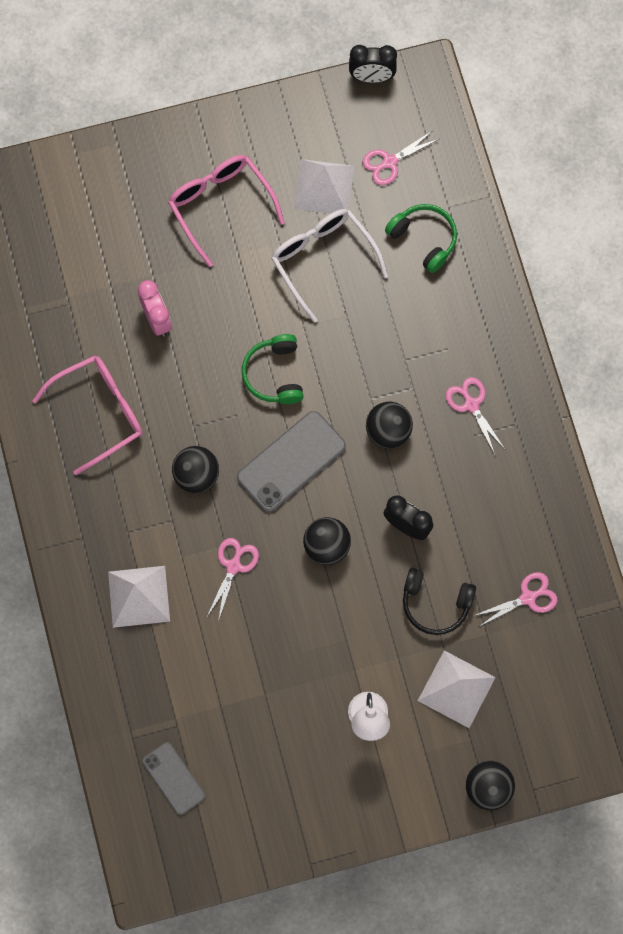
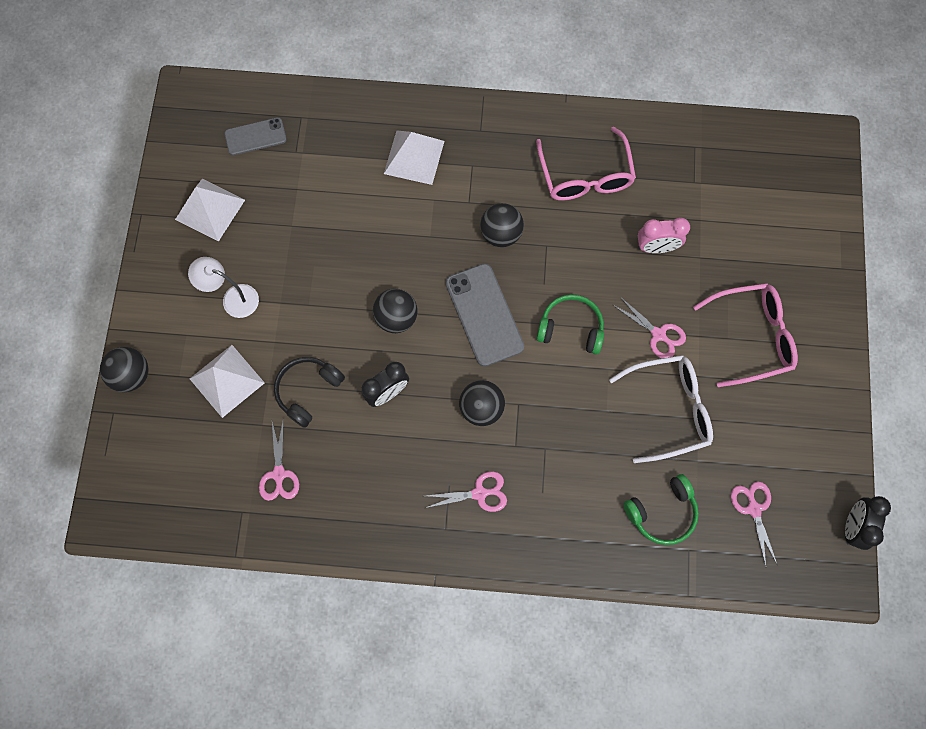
camera: 110 degrees right, 0 degrees up
(233, 566) = (410, 237): pink scissors -> pink scissors (658, 334)
(324, 187) = (744, 437): white pyramid -> white pyramid (210, 209)

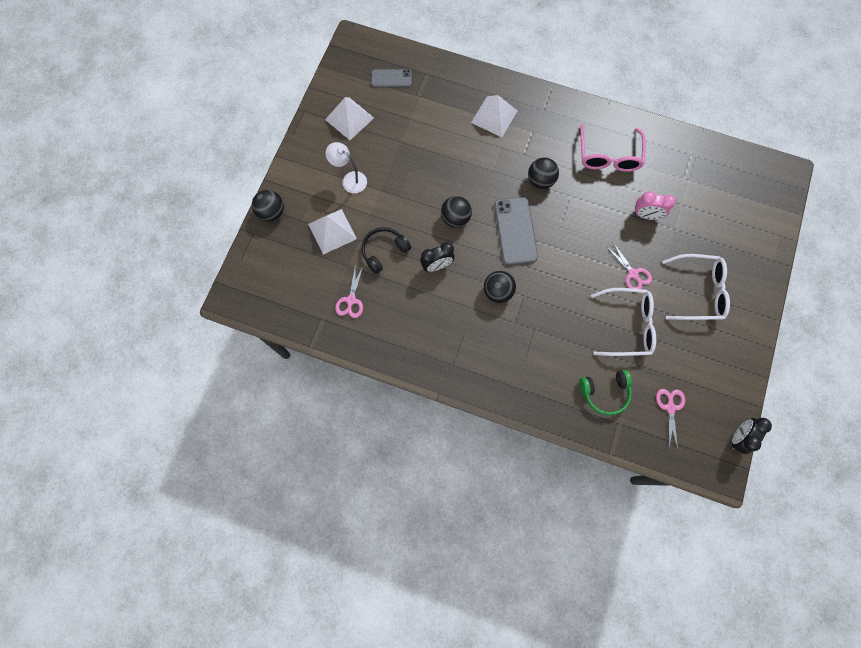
camera: 15 degrees right, 0 degrees up
(480, 493) = (482, 347): pink scissors -> none
(571, 328) = (572, 254): green headphones -> none
(751, 337) = (698, 291): pink glasses -> white glasses

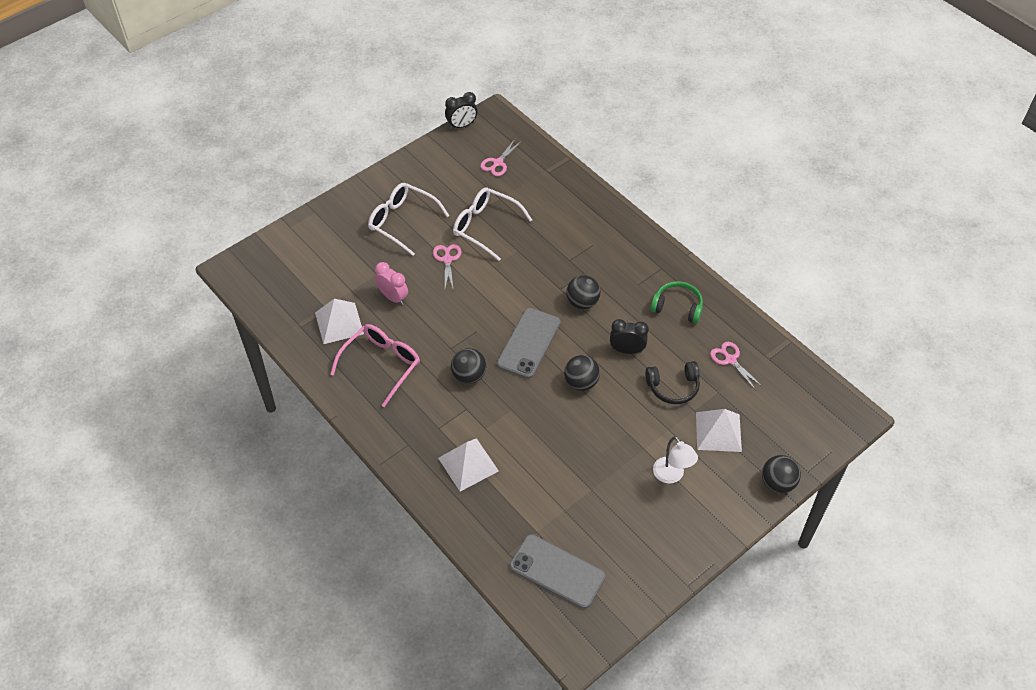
camera: 150 degrees left, 20 degrees down
(349, 118) = (635, 546): white pyramid -> white pyramid (339, 323)
(351, 300) = (730, 360): pink scissors -> pink scissors turned 75 degrees counterclockwise
(391, 79) = (557, 571): grey phone -> grey phone, size x1.62
(605, 392) = (543, 194): green headphones -> green headphones (677, 307)

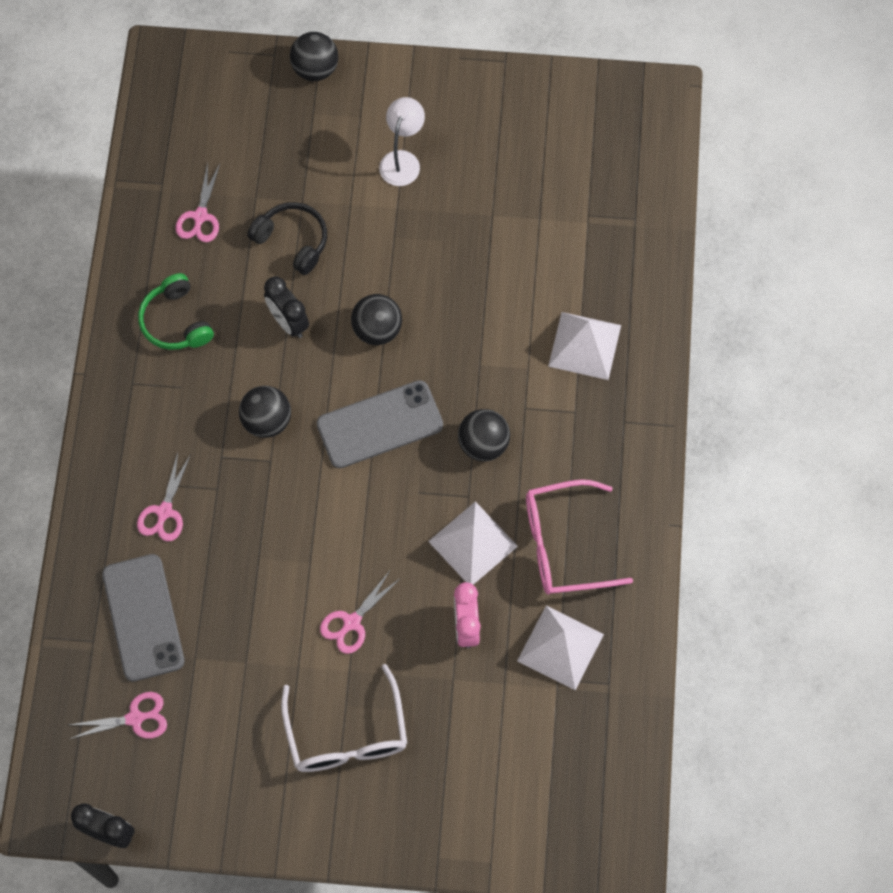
camera: 135 degrees left, 15 degrees up
(485, 227) = (258, 629): white glasses -> none
(557, 571) = (607, 171): grey phone -> grey phone (143, 617)
(580, 234) = (164, 512): none -> pink scissors
(718, 432) = (307, 160): white pyramid -> white pyramid (473, 543)

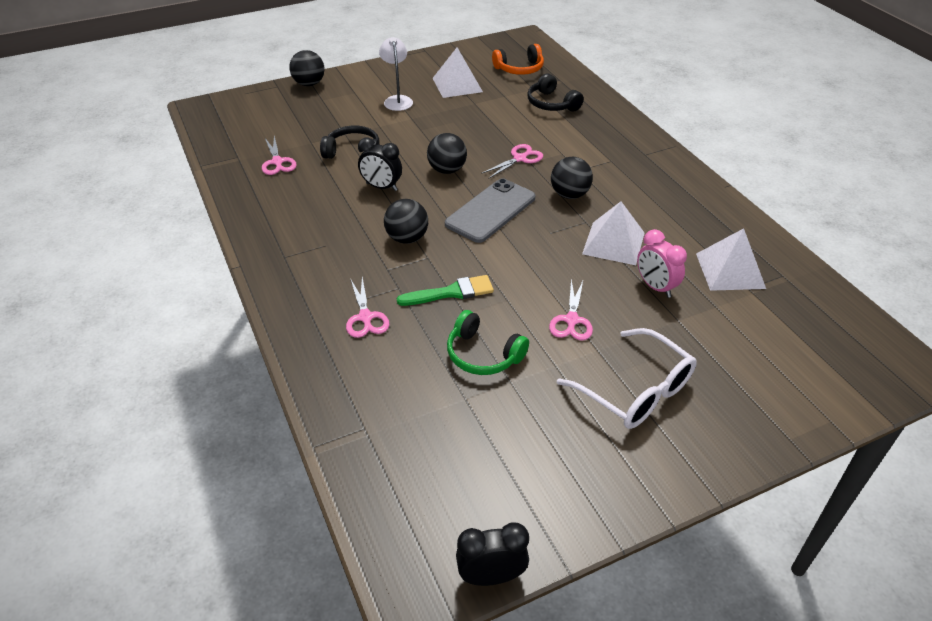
camera: 30 degrees left, 25 degrees down
(135, 718) = (446, 467): pink scissors -> pink scissors (520, 158)
(143, 617) = (398, 391): grey phone -> none
(176, 321) = (296, 214): green headphones -> green headphones (483, 354)
(262, 523) = (451, 292): none -> green brush
(564, 545) = (673, 220): pink glasses -> none
(585, 345) = (585, 133): white pyramid -> white pyramid (457, 85)
(587, 266) = (551, 104): none -> black headphones
(600, 168) = (519, 69): none -> orange headphones

